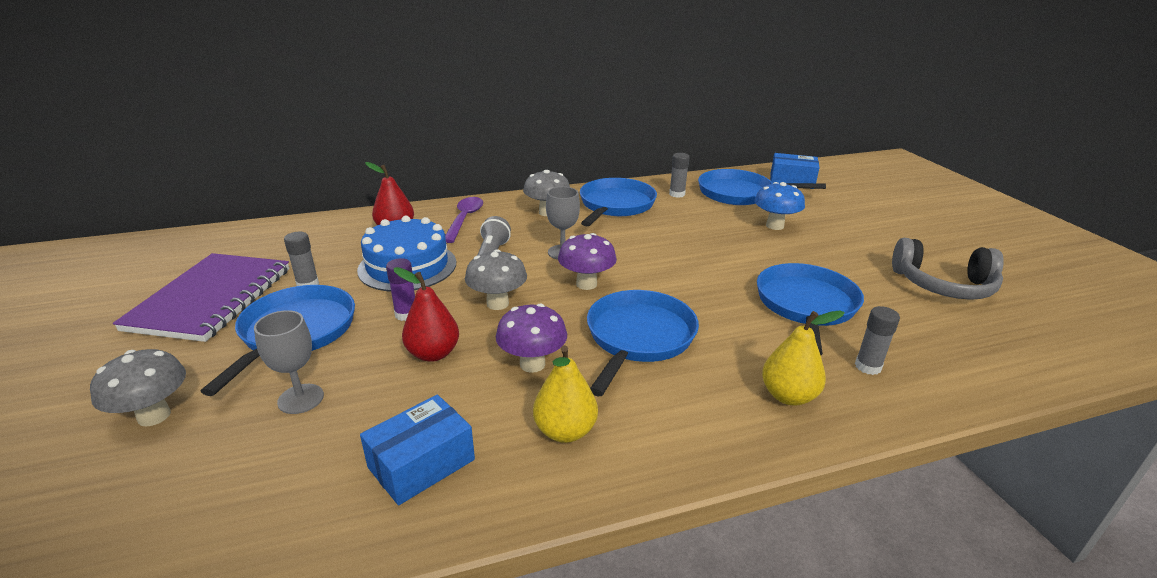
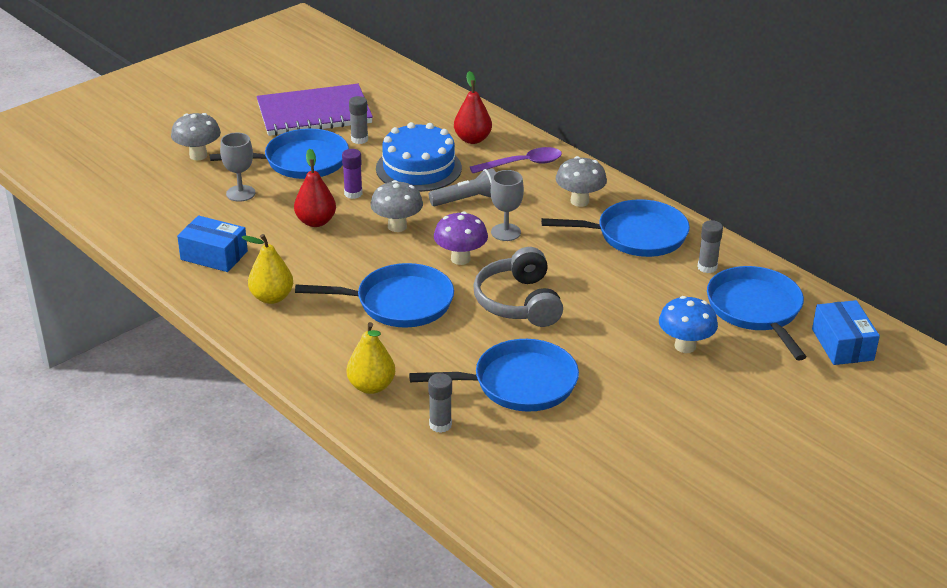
camera: 65 degrees right, 5 degrees up
(532, 364) = (332, 265): purple mushroom -> none
(943, 285) = (637, 472): grey headphones -> grey headphones (519, 302)

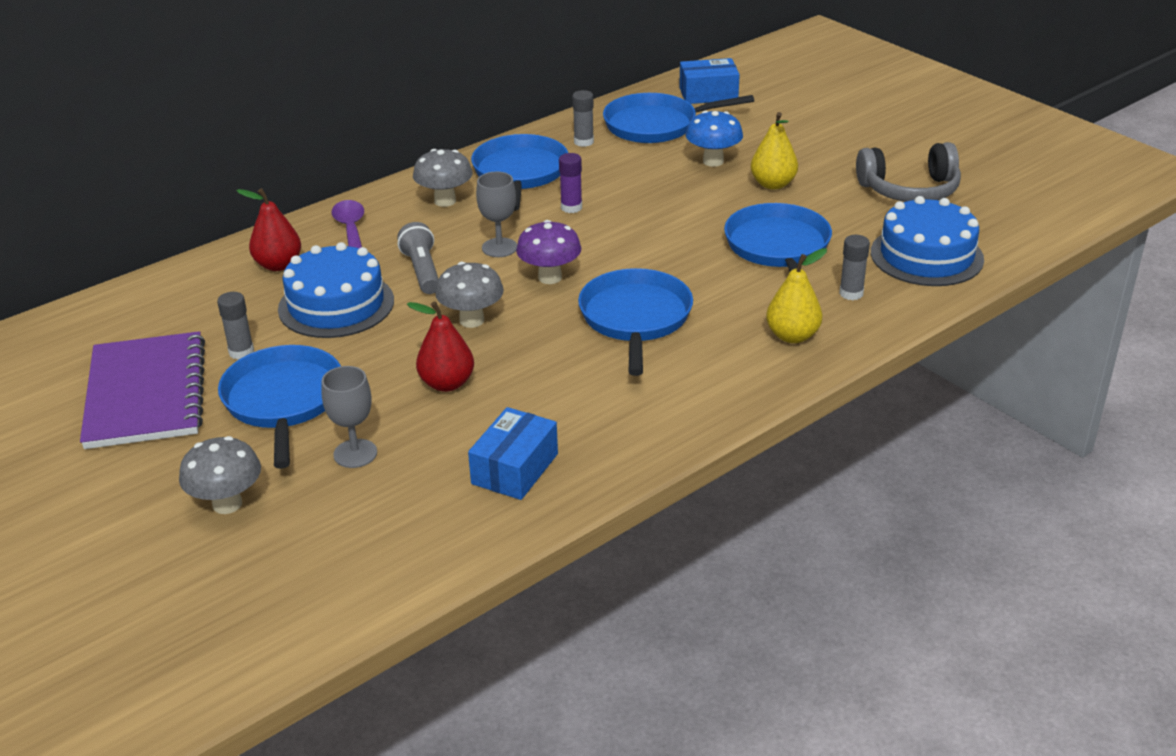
camera: 85 degrees left, 0 degrees up
(271, 297) = (619, 413): yellow pear -> yellow pear (773, 184)
(353, 193) = (384, 355): purple glue stick -> purple glue stick (571, 207)
(512, 481) = (926, 256): none -> blue cake
(519, 302) = (638, 243): grey headphones -> grey headphones (909, 190)

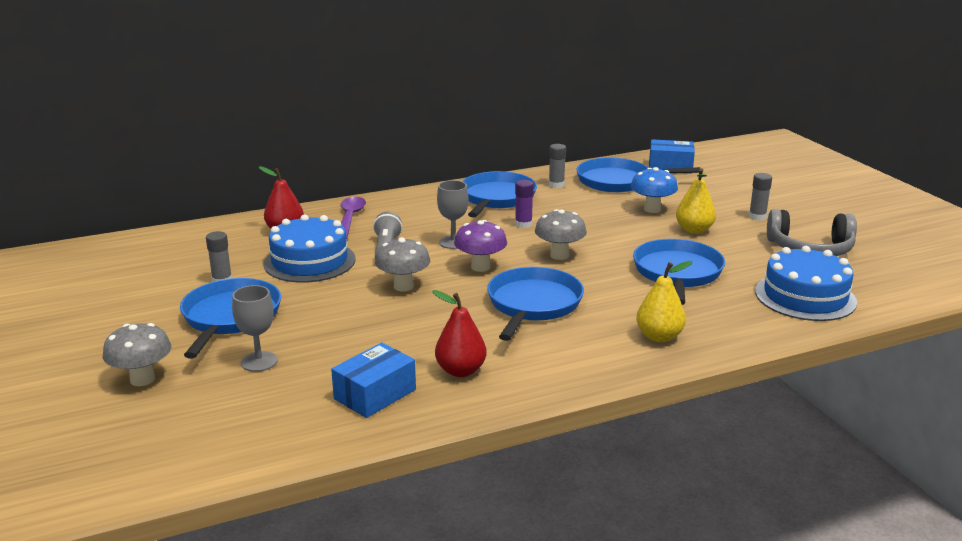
camera: 15 degrees right, 10 degrees down
(146, 393) = (138, 297): purple notebook -> none
(445, 201) = (430, 208): grey mushroom -> grey mushroom (559, 255)
(447, 383) = (358, 325): red pear -> red pear (460, 371)
(851, 293) = (725, 314): grey glue stick -> grey glue stick (757, 217)

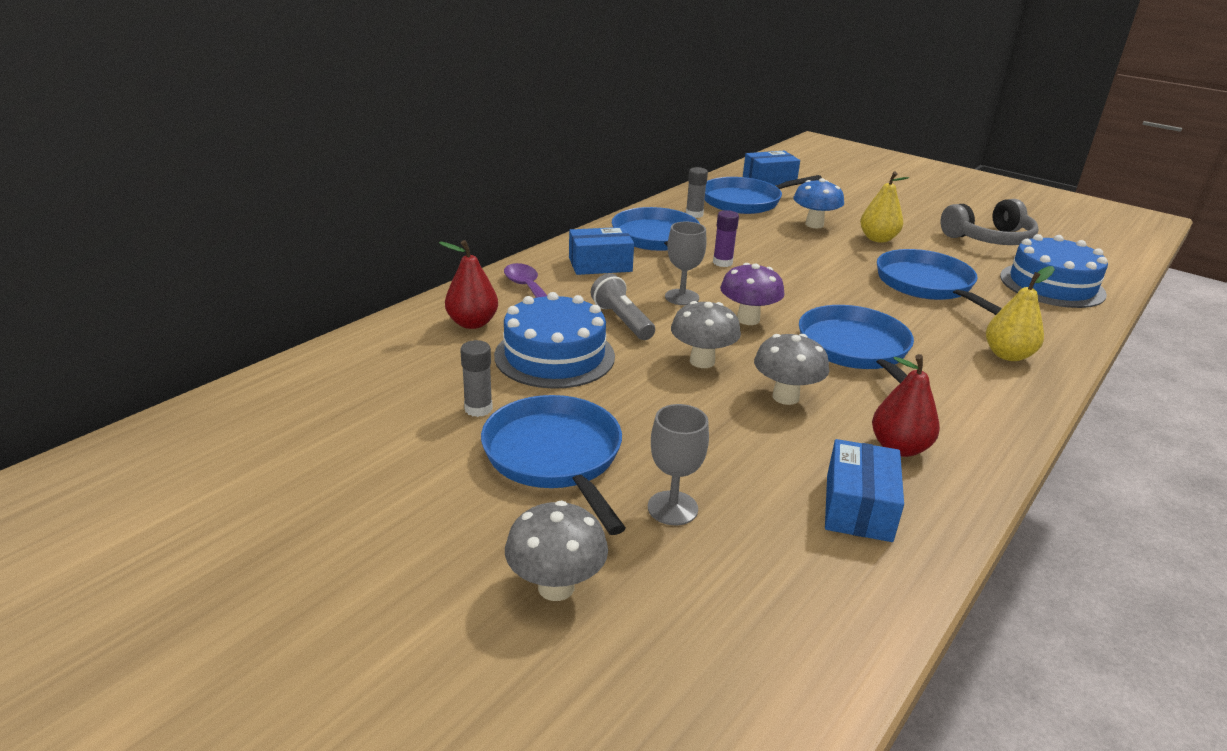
camera: 30 degrees left, 5 degrees up
(425, 209) = (600, 264): none -> blue box
(559, 255) = (803, 289): grey mushroom -> grey mushroom (785, 397)
(757, 217) = (907, 216): grey glue stick -> none

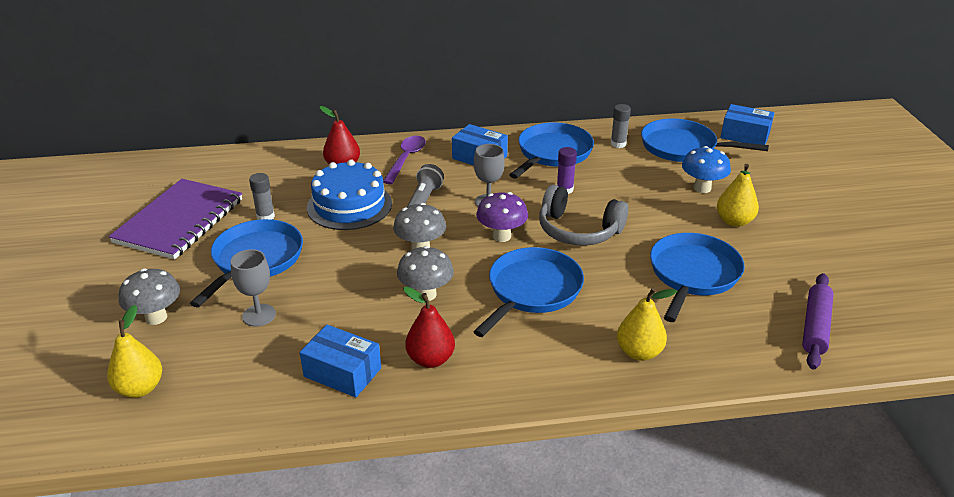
camera: 45 degrees right, 5 degrees up
(368, 466) = (179, 221): none -> purple notebook
(699, 677) = (140, 388): none -> yellow pear
(858, 507) = (342, 372): blue box -> blue box turned 60 degrees clockwise
(989, 239) = (849, 264): grey headphones -> grey headphones (578, 230)
(1052, 285) = (815, 327): blue cake -> purple rolling pin

